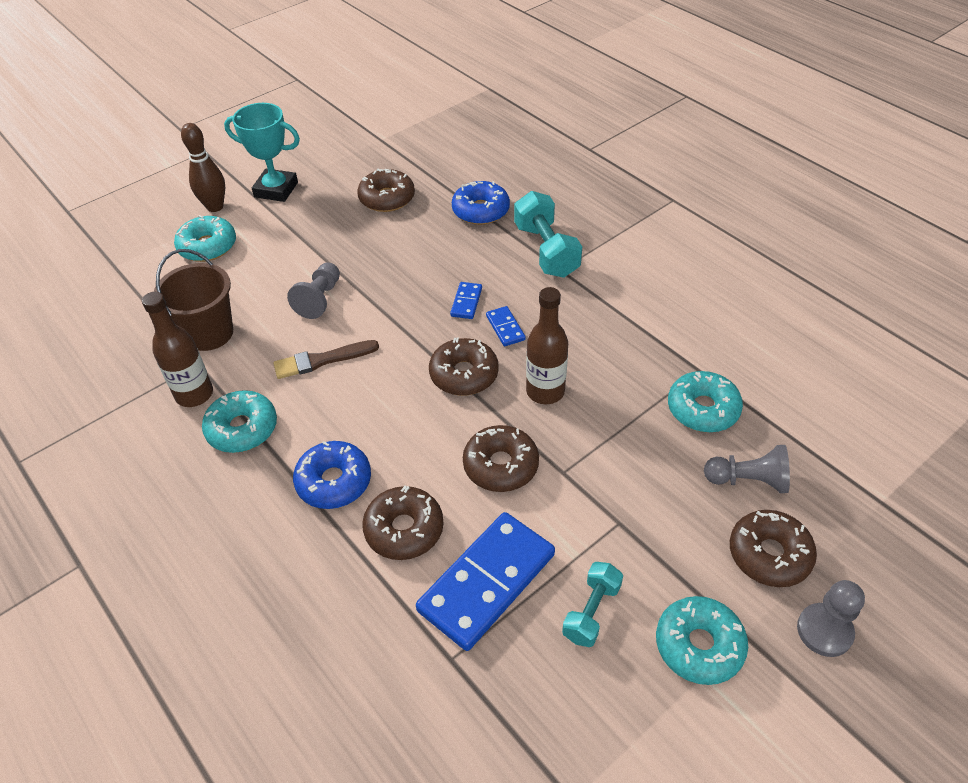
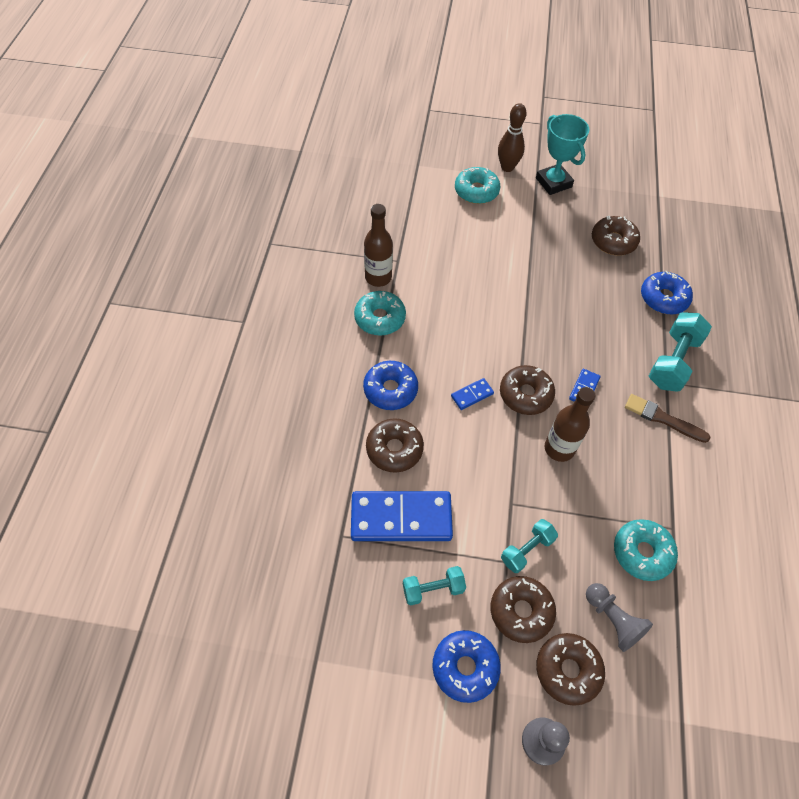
camera: 45 degrees right, 10 degrees up
(209, 333) = (421, 247): brown bucket -> none
(319, 299) = (499, 276): grey pawn -> none
(322, 360) = (460, 315): brown brush -> brown brush (663, 418)
(466, 302) = (580, 351): blue domino -> blue domino (472, 395)
(501, 465) = (482, 465): brown donut -> brown donut (521, 611)
(622, 496) = (527, 550): none -> turquoise dumbbell
(699, 645) = (465, 667): turquoise donut -> blue donut

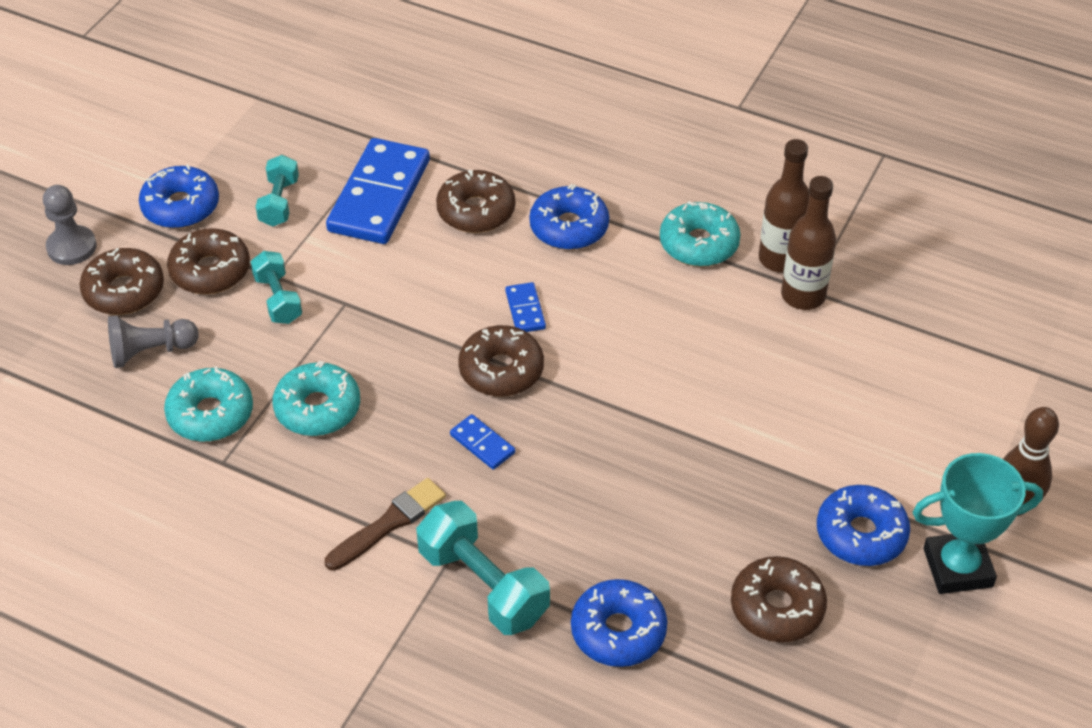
camera: 110 degrees right, 10 degrees down
(476, 191) = (954, 437): turquoise donut -> turquoise donut (317, 408)
(553, 217) = (861, 534): none -> blue donut
(559, 448) = (398, 379): brown bottle -> brown bottle (803, 296)

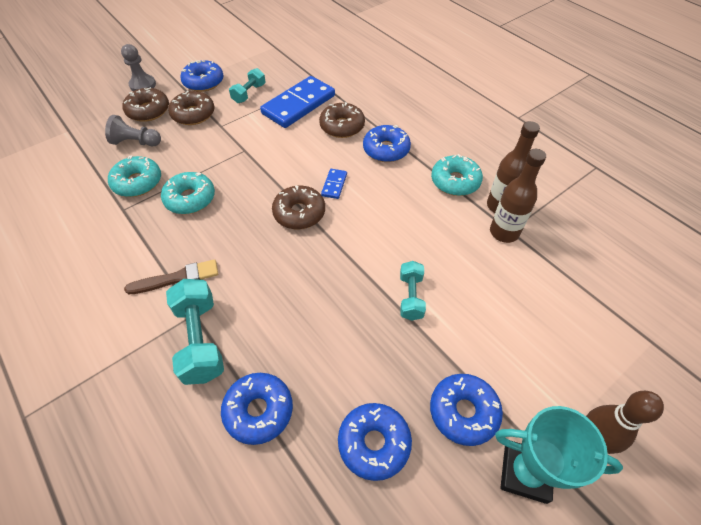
camera: 25 degrees right, 5 degrees up
(278, 299) = (214, 137): turquoise dumbbell -> turquoise dumbbell (411, 297)
(482, 444) = (260, 251): blue domino -> none
(777, 607) = (374, 443): brown donut -> blue donut

